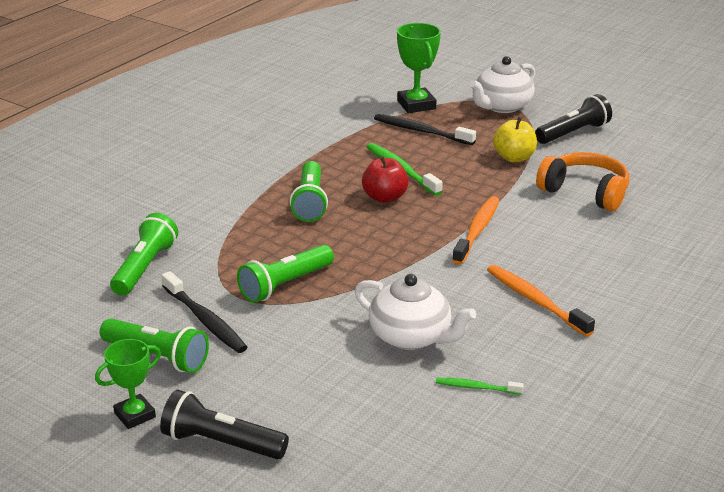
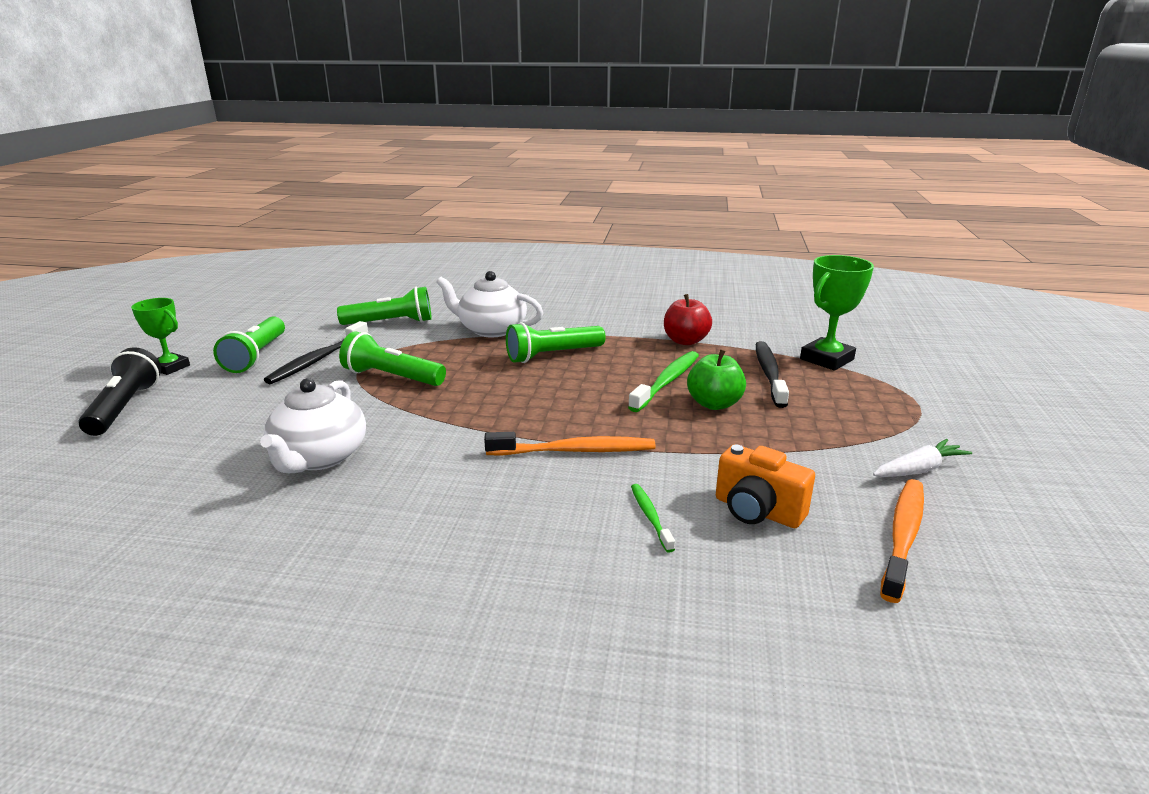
camera: 65 degrees right, 5 degrees down
(384, 197) = (598, 386): red apple -> red apple (685, 341)
(449, 164) = (714, 404): none -> green apple
(476, 387) = (220, 519): green toothbrush -> green toothbrush (650, 517)
(502, 106) = (909, 406): white teapot -> white teapot (491, 330)
(514, 158) = (784, 439): yellow apple -> none
(535, 301) = (432, 524): orange toothbrush -> orange toothbrush (903, 536)
(573, 133) = (918, 469): black flashlight -> white carrot
(585, 192) = (757, 511): orange headphones -> orange camera

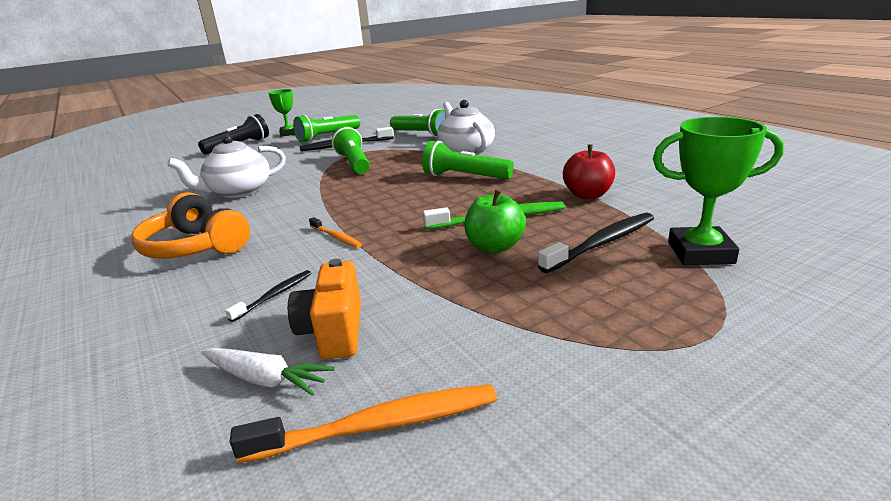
camera: 50 degrees right, 0 degrees up
(446, 527) = (195, 247): none -> orange headphones
(575, 451) = (336, 237): orange toothbrush -> orange toothbrush, size x0.56
(650, 517) = (274, 295): green toothbrush -> black toothbrush
(918, 469) = (544, 388): white carrot -> white carrot (265, 379)

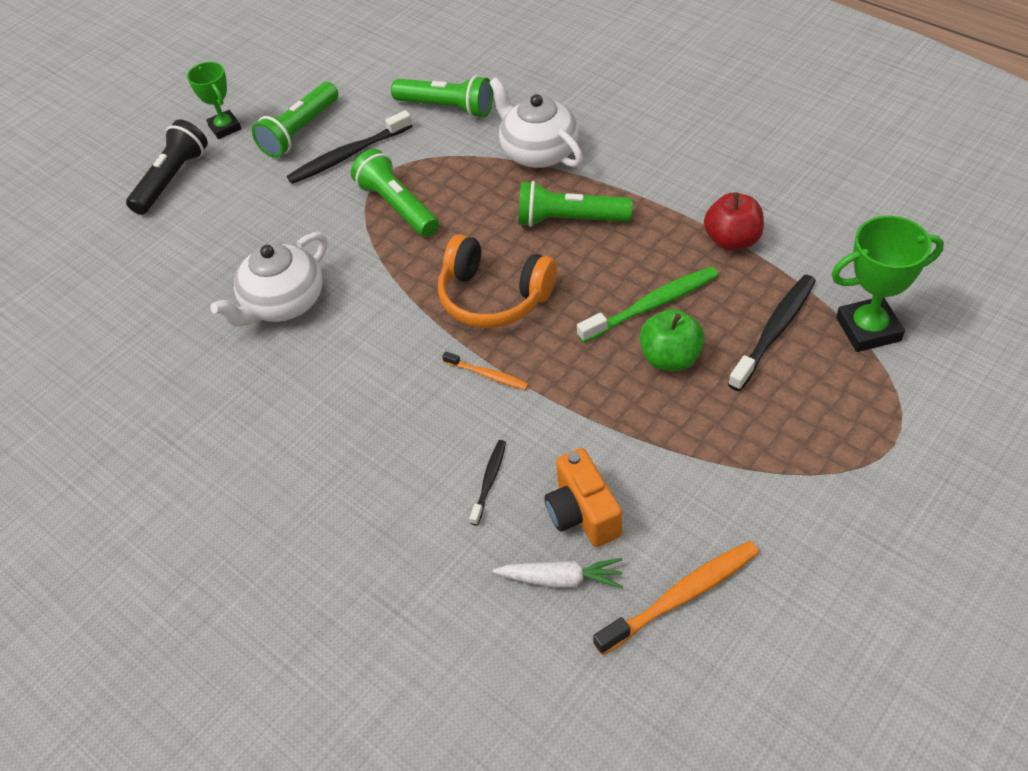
camera: 15 degrees left, 25 degrees up
(195, 247) = (330, 425): orange headphones -> orange headphones (493, 297)

